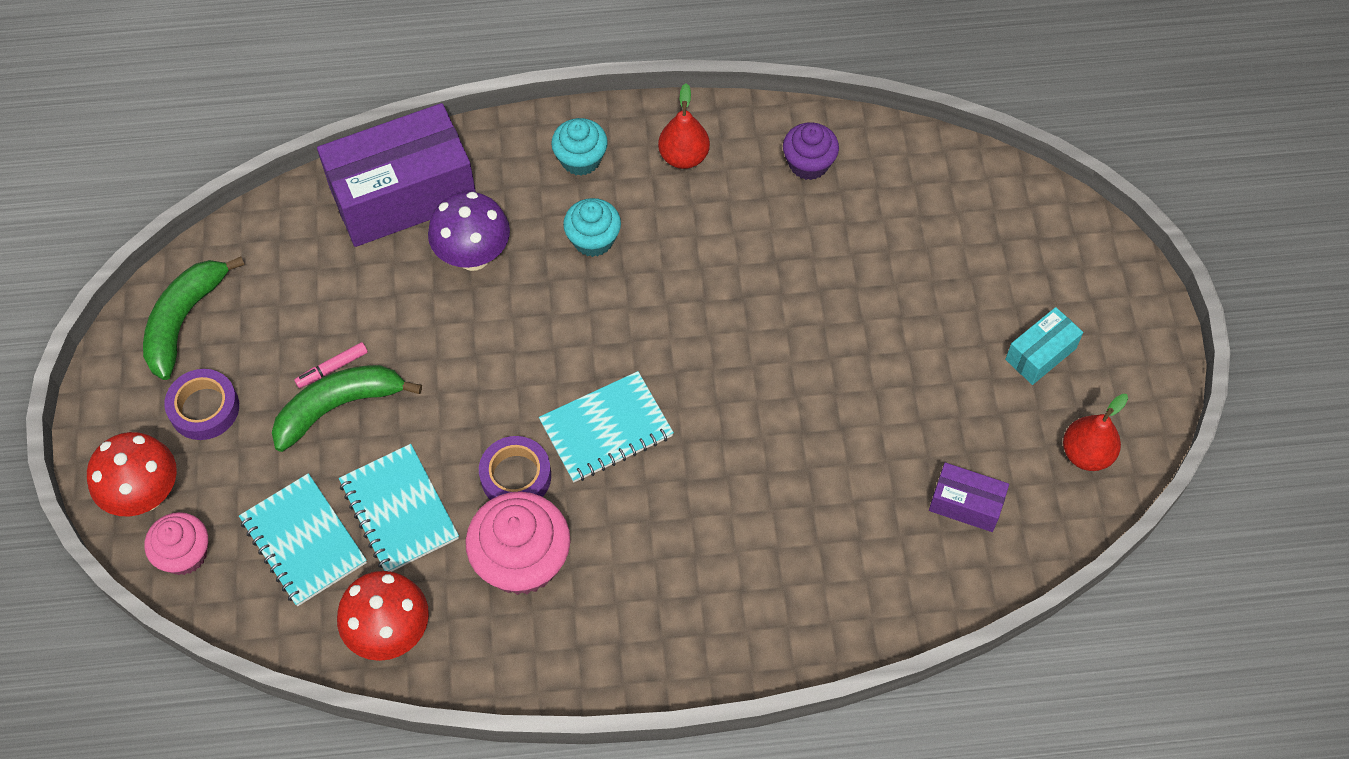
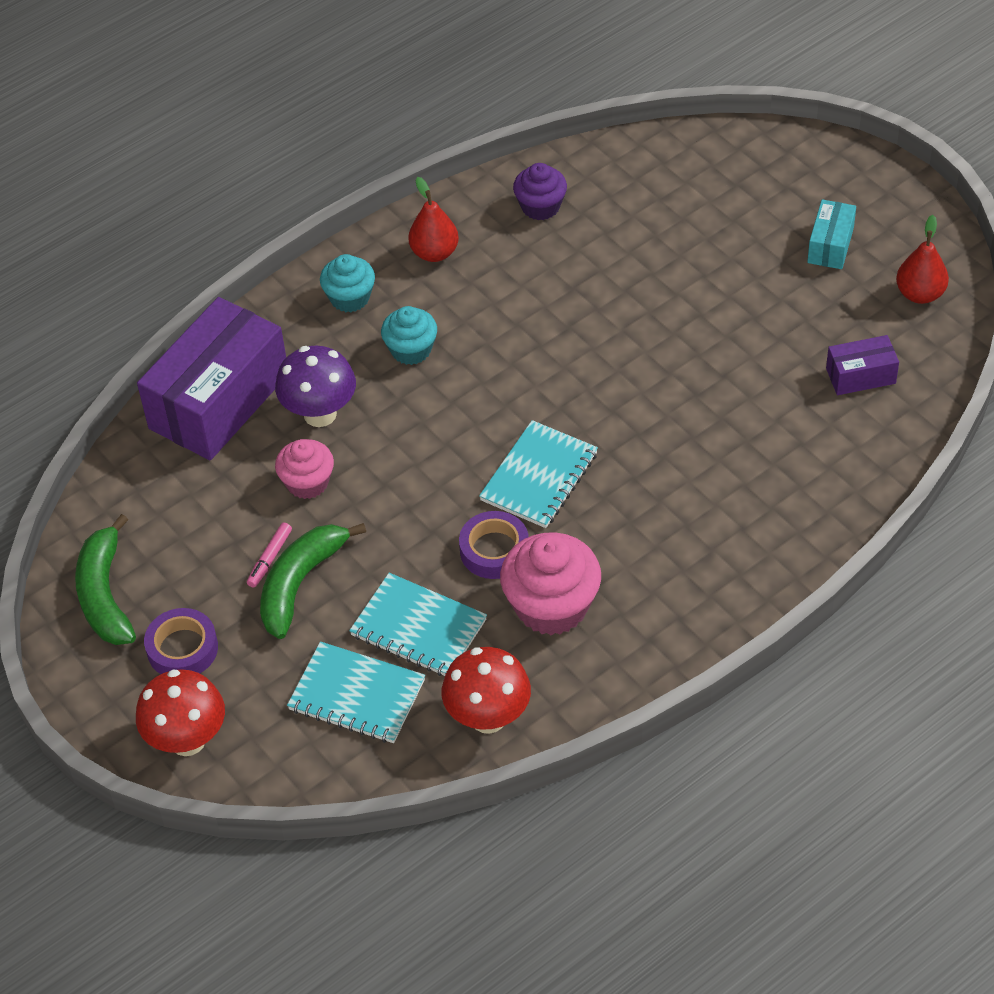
camera: 30 degrees left, 10 degrees down
(184, 554) = (261, 763): pink cupcake -> pink cupcake (307, 482)

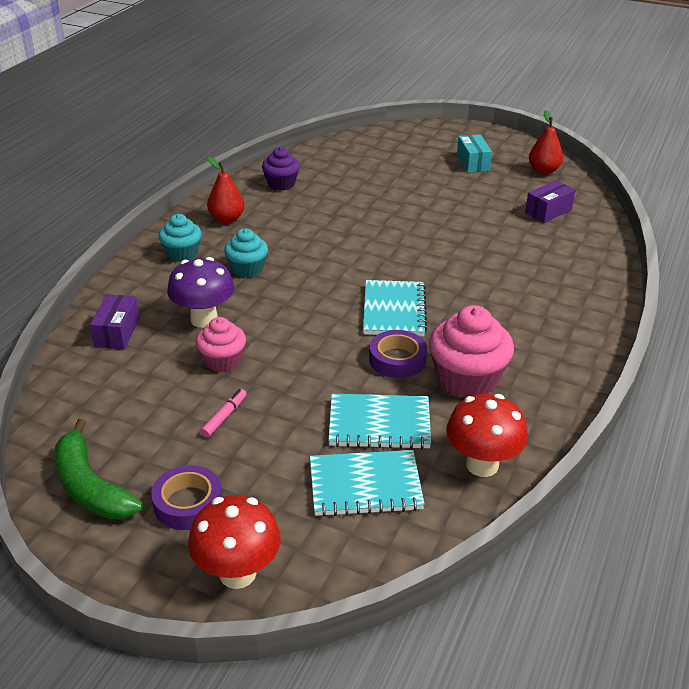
camera: 30 degrees left, 15 degrees down
(219, 401) = (117, 333): purple box -> purple box, size x0.47
(269, 558) = (224, 417): pink marker -> pink marker turned 150 degrees counterclockwise
(300, 583) = (262, 425): green banana -> none

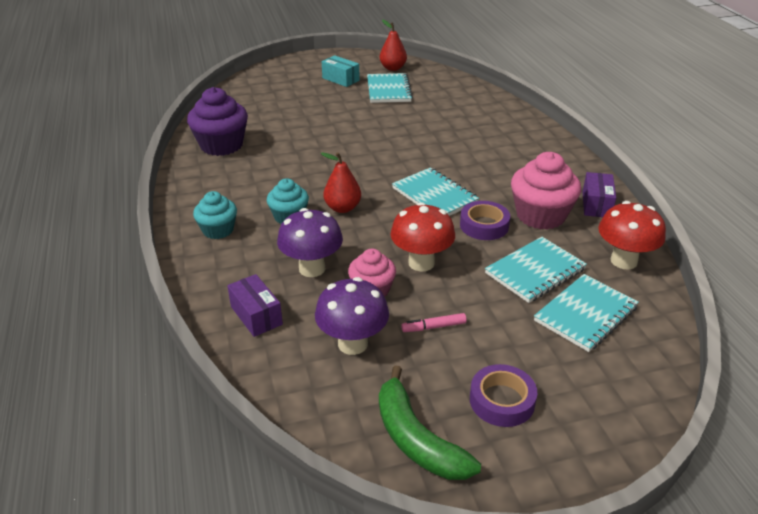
camera: 40 degrees left, 0 degrees up
(90, 486) = (416, 439): green banana -> green banana turned 45 degrees clockwise
(149, 392) = (352, 344): none -> purple mushroom
(224, 417) = (433, 327): pink marker -> pink marker turned 90 degrees counterclockwise
(226, 219) = (216, 188): red pear -> red pear (342, 208)
(237, 573) = (602, 422): red mushroom -> red mushroom (421, 263)
(281, 184) = (221, 145): purple cupcake -> purple cupcake, size x1.63
(505, 191) = (389, 90): none -> turquoise notebook
(548, 211) = (433, 92): purple box -> purple box (596, 204)

